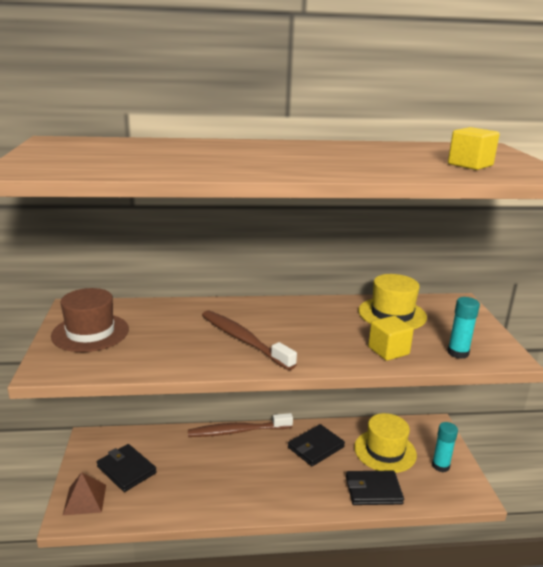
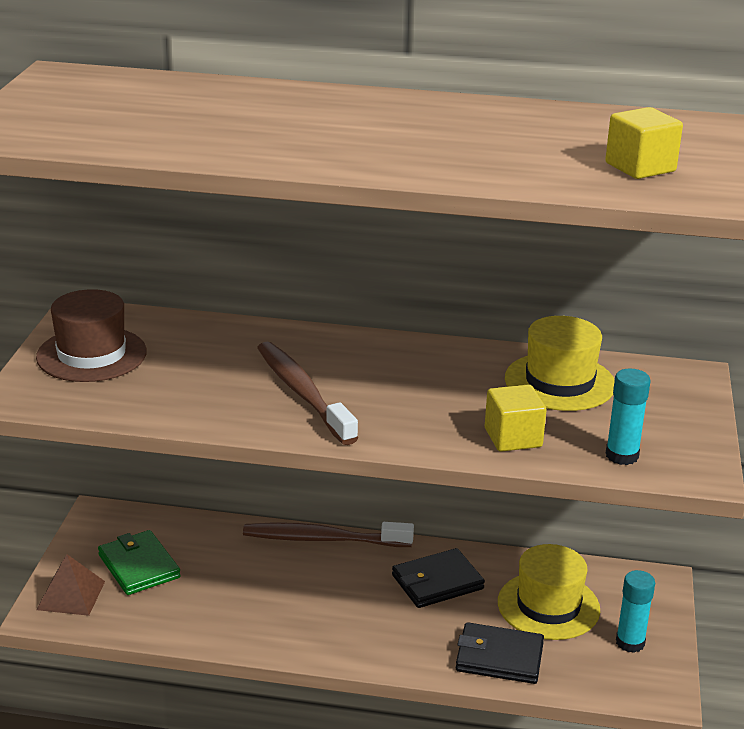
camera: 15 degrees right, 5 degrees up
(126, 470) = (139, 566): black wallet -> green wallet

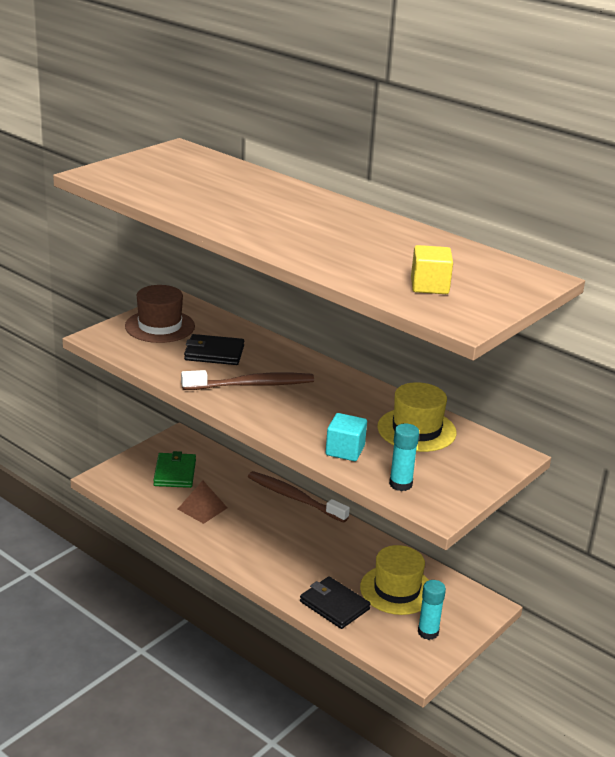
camera: 30 degrees right, 0 degrees up
(71, 595) = (125, 474): brown pyramid -> brown pyramid (202, 508)
(303, 394) = (251, 385): brown toothbrush -> brown toothbrush turned 75 degrees clockwise
(437, 582) = (339, 549): black wallet -> black wallet (214, 353)
(513, 438) = (345, 450): yellow cube -> turquoise cube

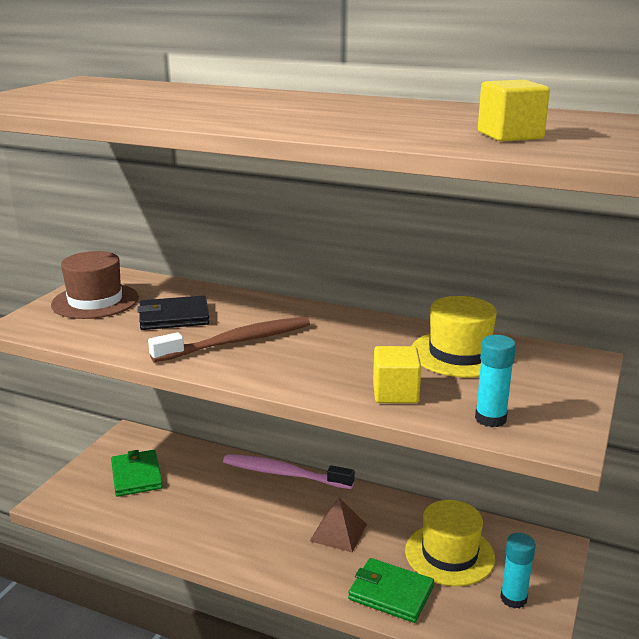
camera: 15 degrees left, 5 degrees down
(202, 508) = (184, 510): brown pyramid -> brown pyramid (338, 532)
(295, 498) = (285, 474): brown toothbrush -> pink toothbrush
(334, 605) = (390, 593): black wallet -> green wallet
(345, 450) = (395, 393): turquoise cube -> yellow cube

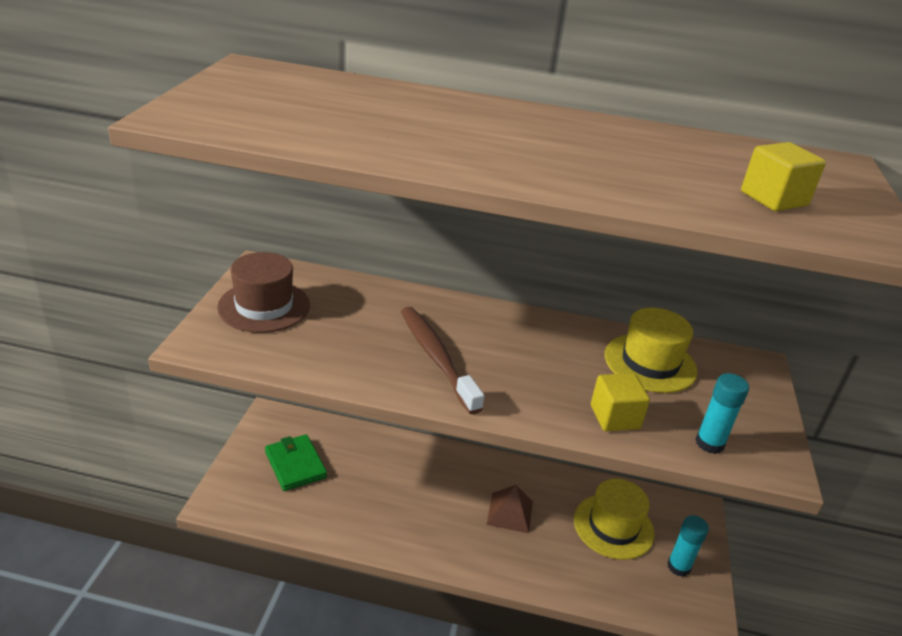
camera: 15 degrees left, 10 degrees up
(174, 317) = (358, 326): black wallet -> none
(236, 342) = (437, 358): brown toothbrush -> brown toothbrush turned 75 degrees counterclockwise
(285, 474) = (440, 451): pink toothbrush -> none
(390, 593) = (575, 573): green wallet -> none

